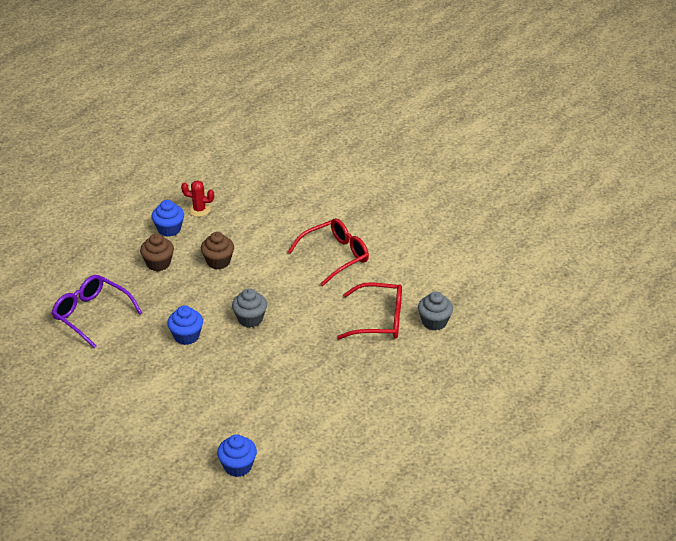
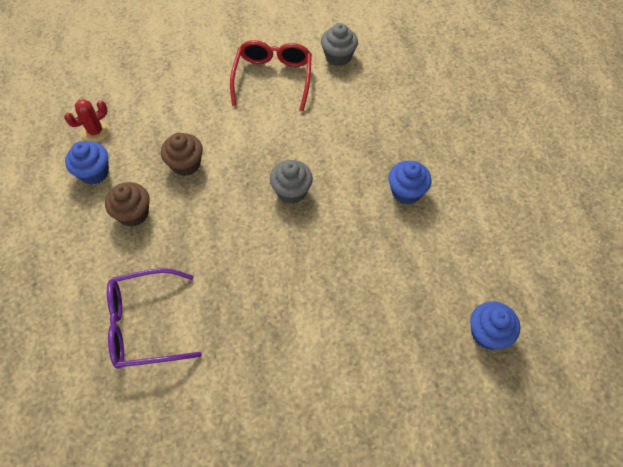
camera: 50 degrees left, 20 degrees up
(186, 336) = (264, 258): blue cupcake -> blue cupcake (406, 192)
(379, 320) = (384, 102): red glasses -> none
(434, 322) = (421, 70): grey cupcake -> grey cupcake (338, 57)

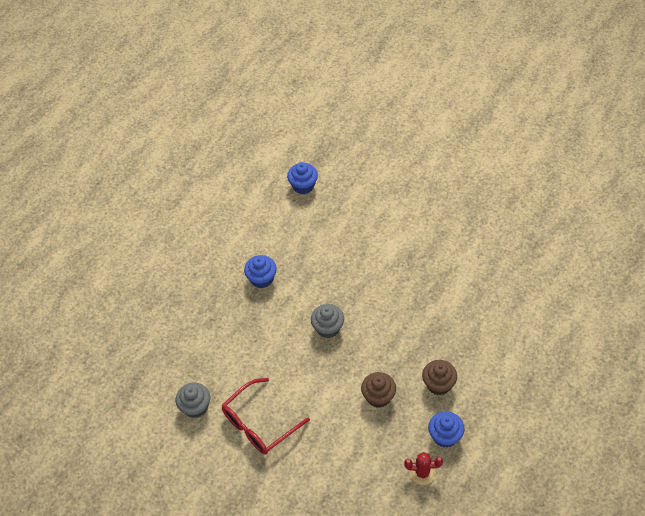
camera: 135 degrees left, 5 degrees down
(145, 324) = (477, 310): purple glasses -> none

